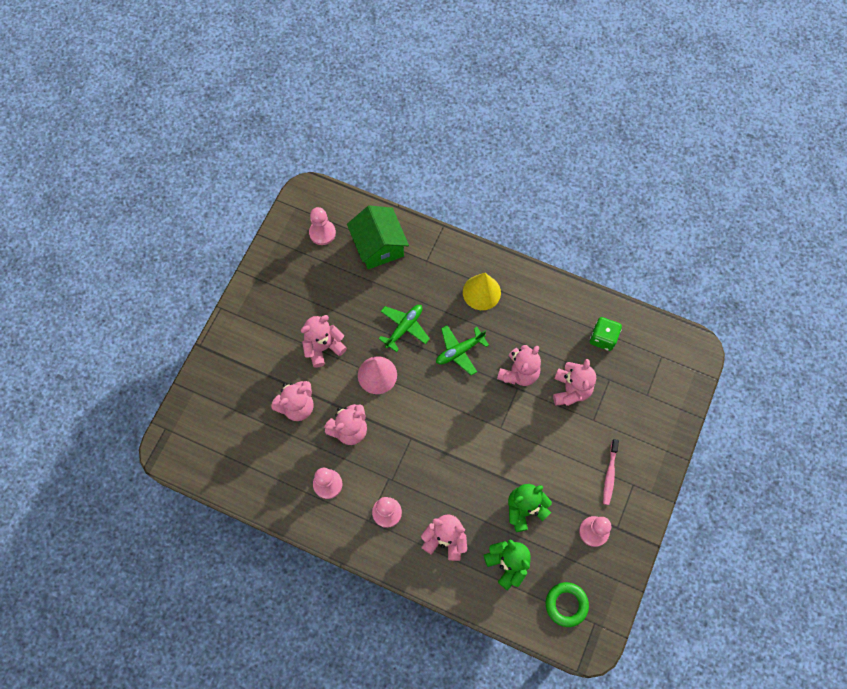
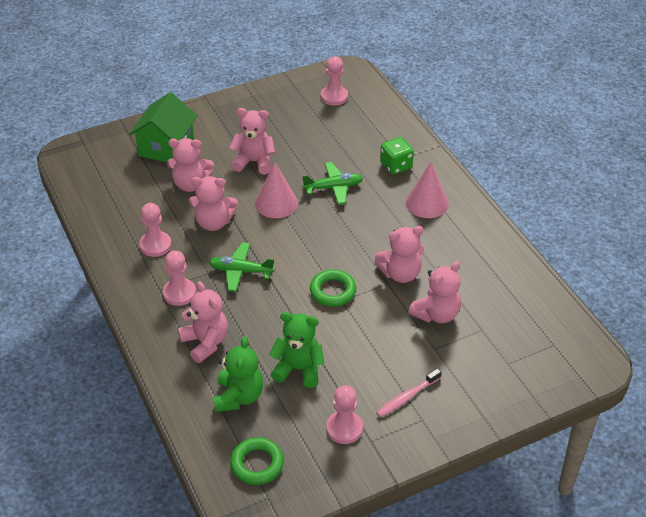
camera: 40 degrees right, 25 degrees down
(379, 246) = (371, 128): green house -> green house (166, 147)
(459, 351) = (363, 229): green plane -> green plane (241, 271)
(481, 292) = (427, 203): yellow cone -> pink cone
(488, 425) = (332, 291): none -> green ring
(603, 338) = (508, 297): green dice -> green dice (396, 166)

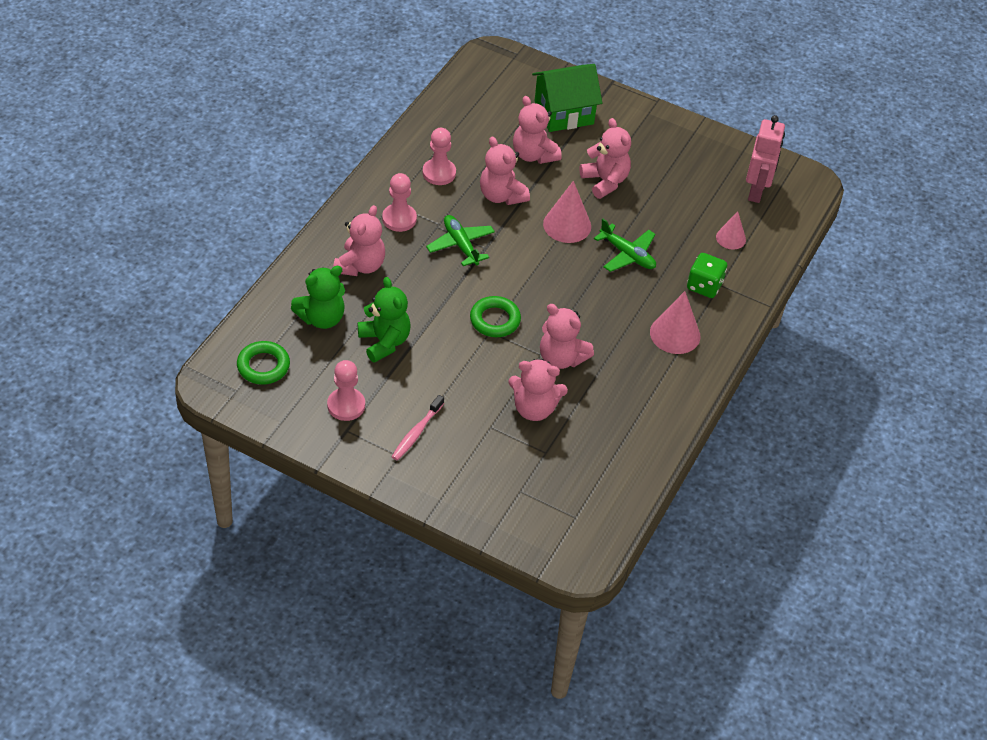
camera: 50 degrees right, 5 degrees up
(334, 97) = (756, 191): pink pawn -> pink robot
(364, 130) = (731, 238): none -> pink cone
(407, 397) = (416, 433): pink toothbrush -> pink toothbrush turned 75 degrees counterclockwise

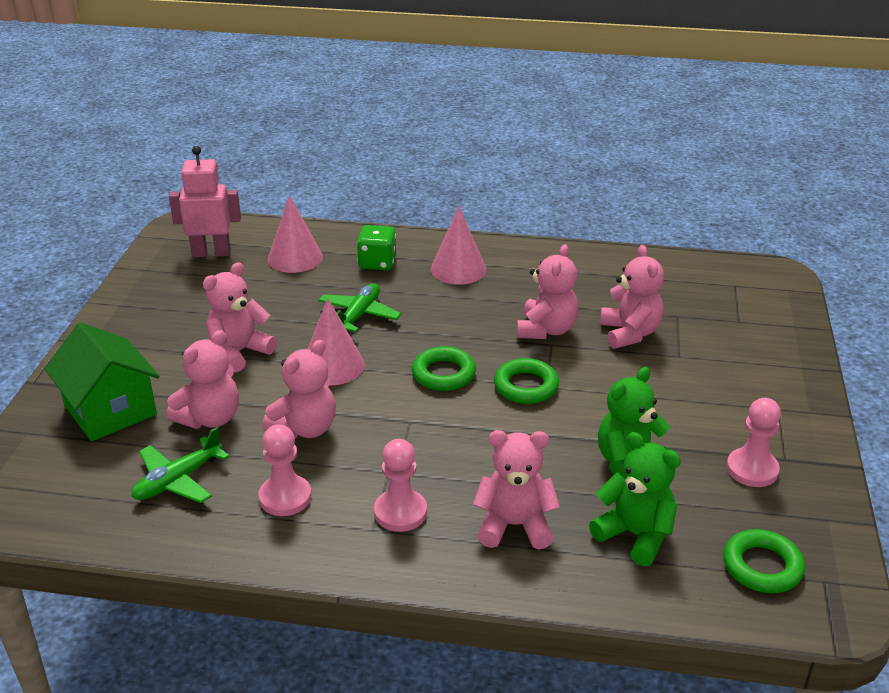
camera: 105 degrees left, 15 degrees down
(416, 433) = (737, 404): pink toothbrush -> none
(461, 245) = (418, 442): green plane -> green plane (178, 480)
(530, 280) = (443, 374): none -> green ring
(731, 238) = (295, 258): pink cone -> pink cone, size x1.60

